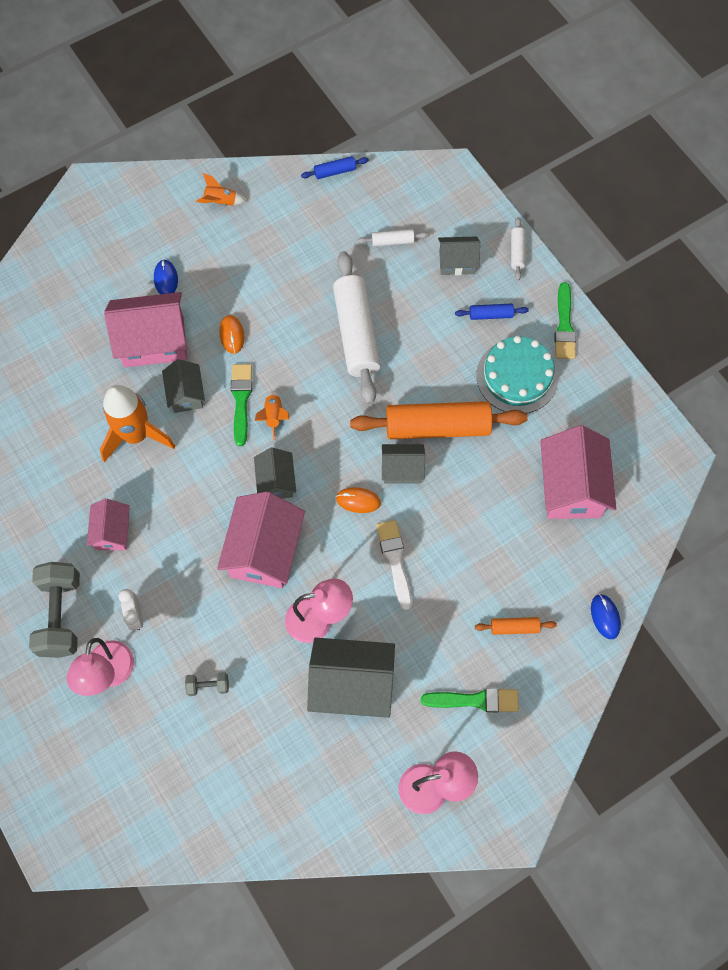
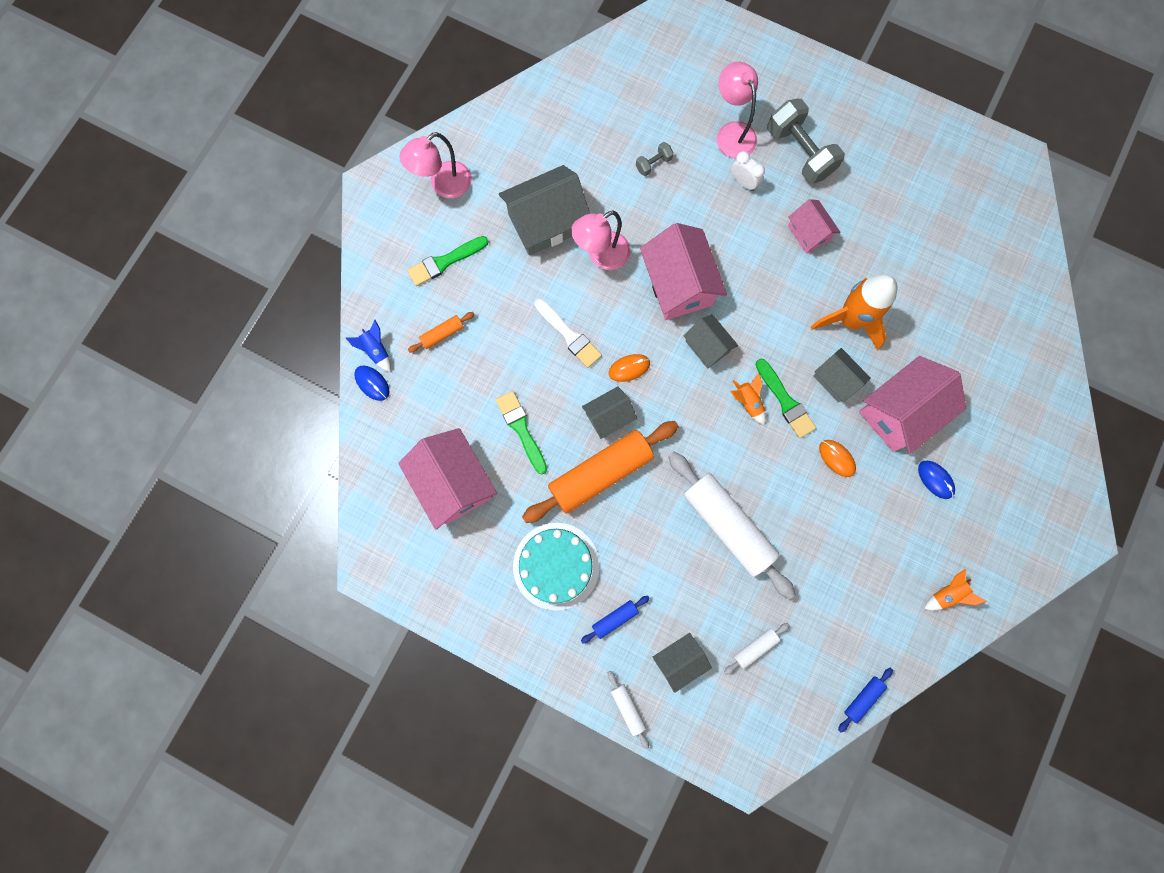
camera: 150 degrees right, 10 degrees up
(564, 326) = (539, 648): green brush -> green brush (521, 429)
(586, 647) = (376, 350): none -> blue rocket

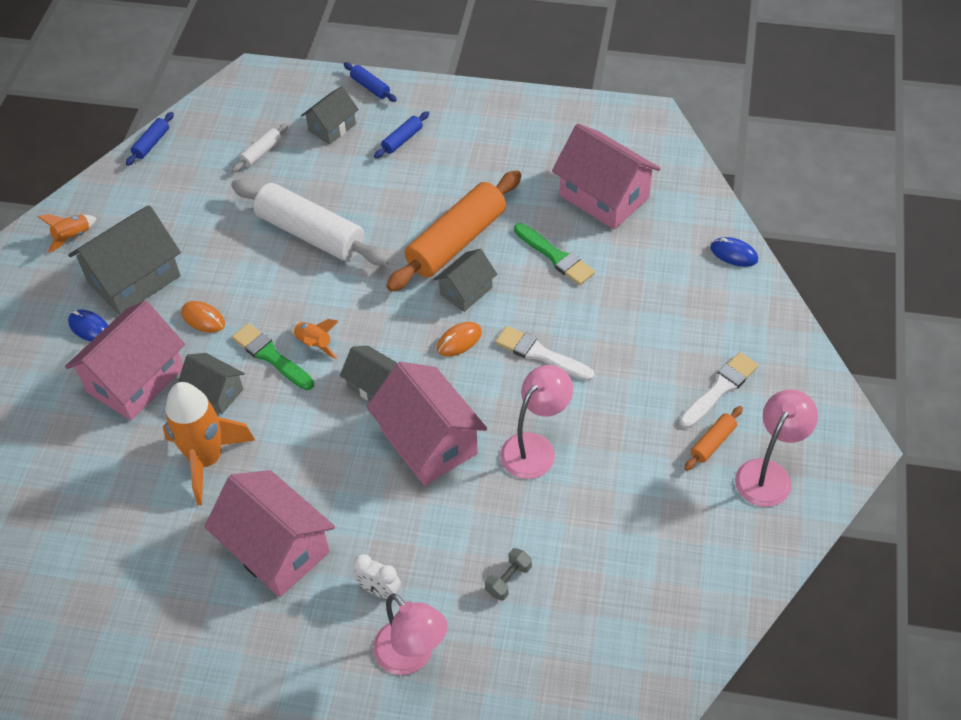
camera: 165 degrees right, 25 degrees down
(376, 350) = (747, 283): blue rocket -> none
(442, 334) = (683, 317): orange rolling pin -> orange rolling pin (713, 442)
(445, 262) = (720, 389): green brush -> white brush
(546, 222) = (619, 466): grey house -> grey house (134, 279)
(556, 566) = (473, 162): turquoise cake -> none
(627, 708) = (370, 87): white rolling pin -> blue rolling pin
(799, 152) = (309, 656): grey dumbbell -> none
(808, 233) = (276, 549): pink house -> pink house, size x1.77

